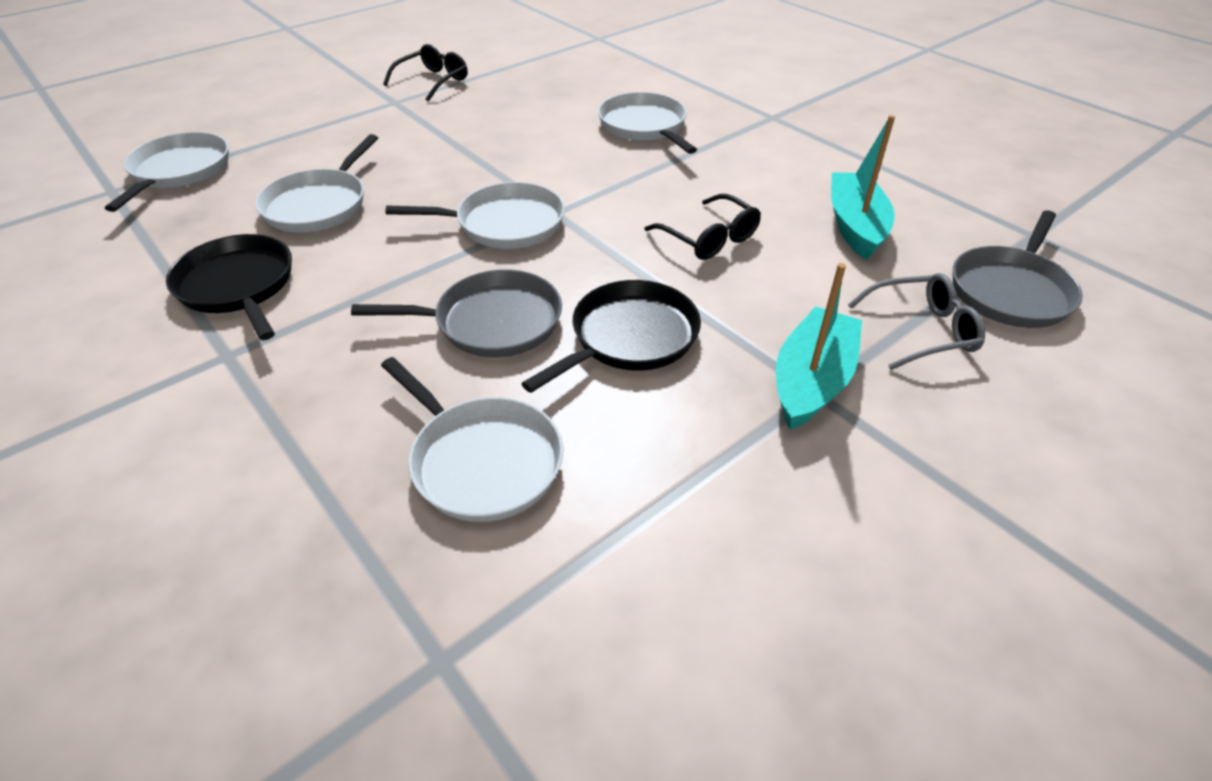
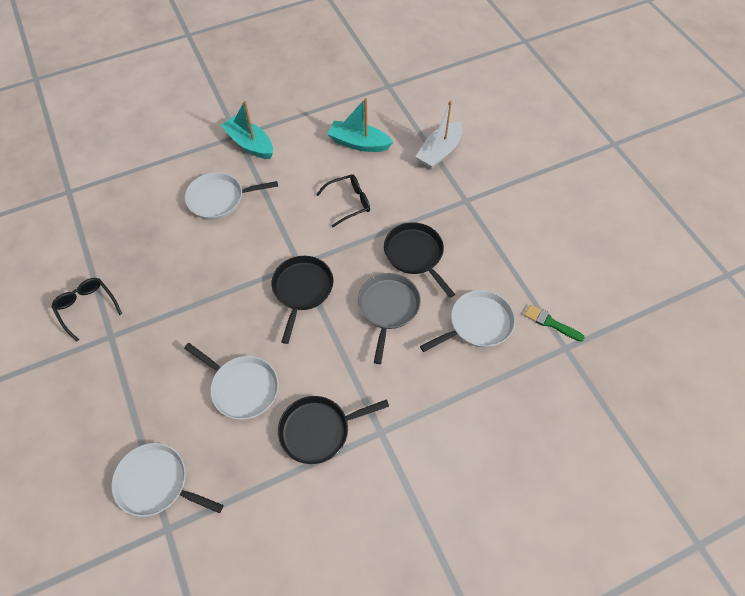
camera: 75 degrees left, 15 degrees up
(505, 224) = (302, 290): white pan -> black pan
(514, 614) = (550, 323): none -> green brush
(811, 381) = (459, 199): turquoise boat -> turquoise boat (250, 144)
(922, 331) = (439, 152): grey glasses -> white boat
(1011, 291) = (423, 112): grey pan -> none

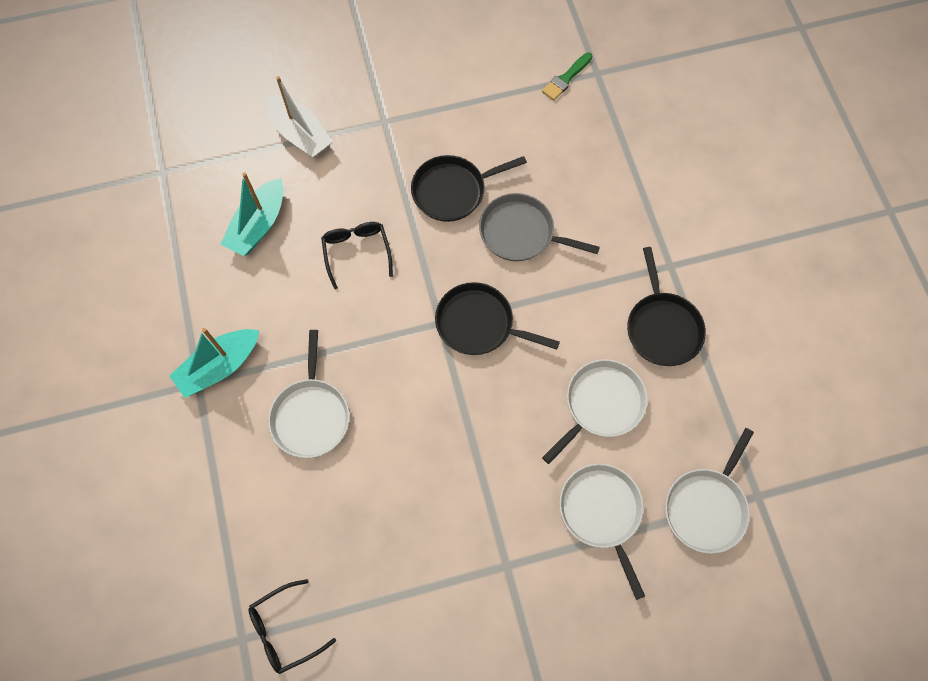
camera: 80 degrees left, 10 degrees up
(87, 307) = (457, 600): black glasses -> black glasses (285, 630)
(478, 324) = (556, 146): white pan -> white pan (601, 512)

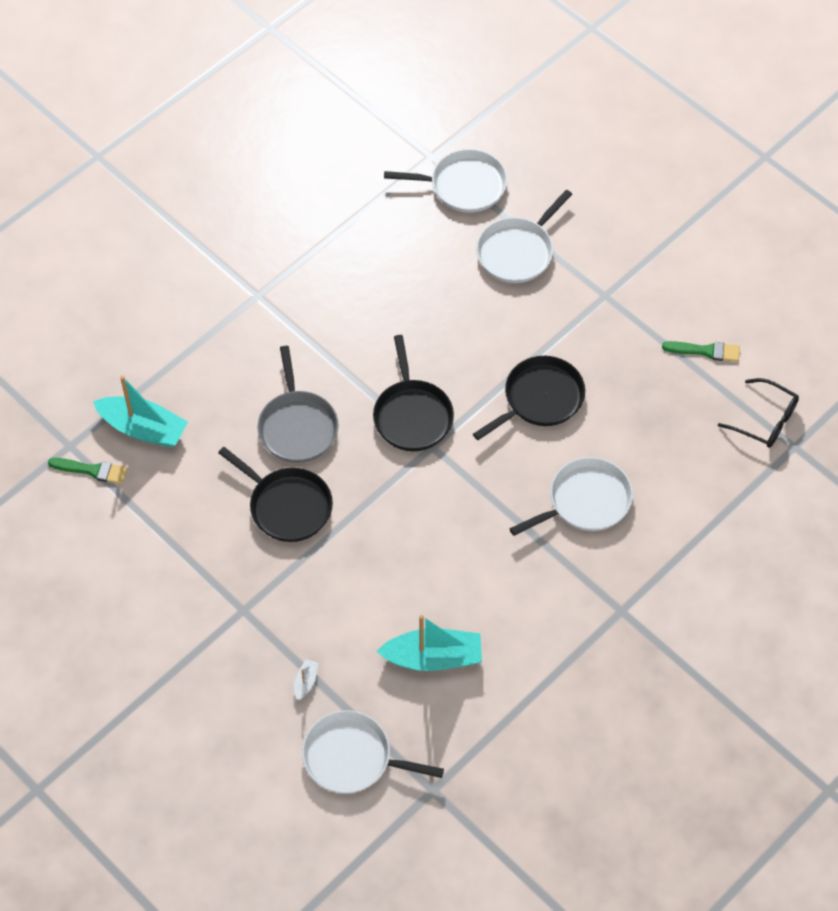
camera: 120 degrees left, 10 degrees down
(220, 366) = (594, 602): turquoise boat -> turquoise boat (143, 429)
(300, 134) = (306, 682): white boat -> white boat, size x0.43
(357, 252) = (405, 553): black glasses -> none
(391, 623) = (705, 351): none -> green brush
(601, 404) = (425, 291): white pan -> white pan (352, 757)
(662, 328) = (324, 276): black pan -> black pan (540, 398)

